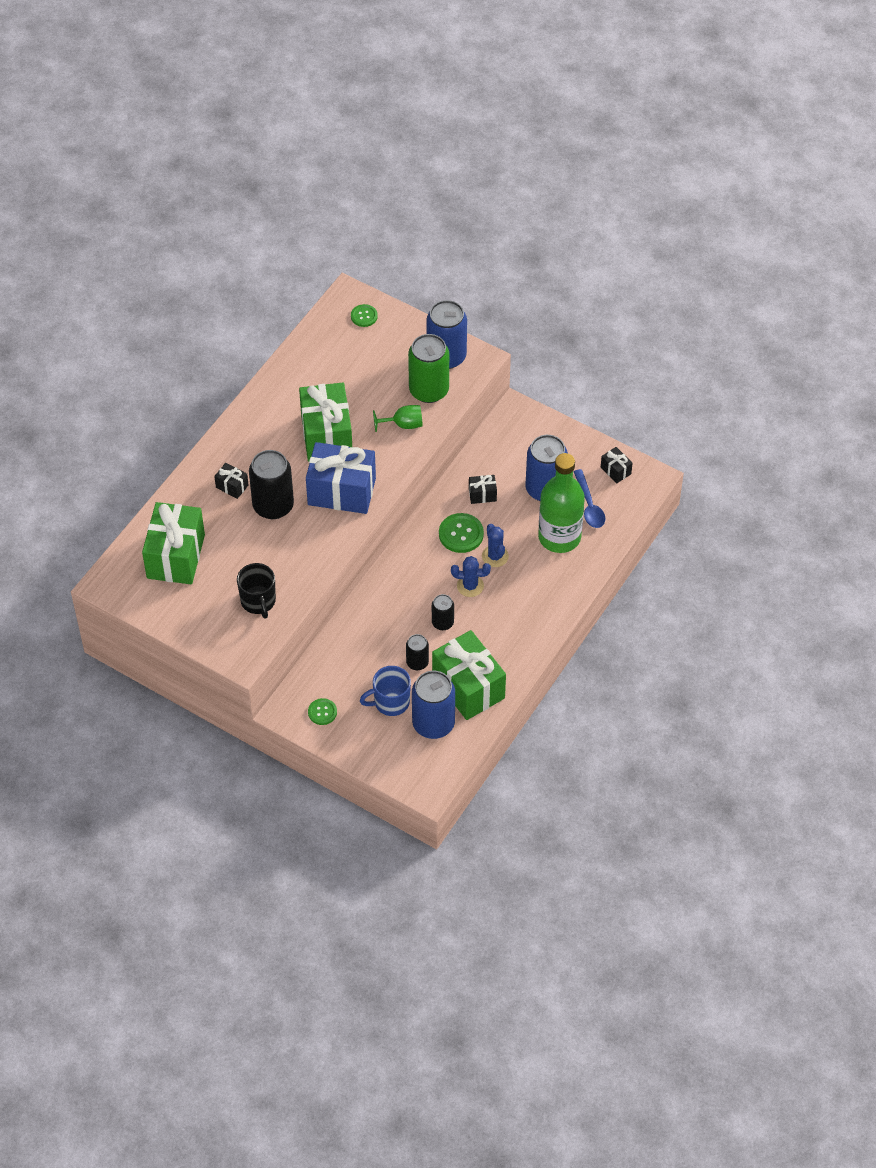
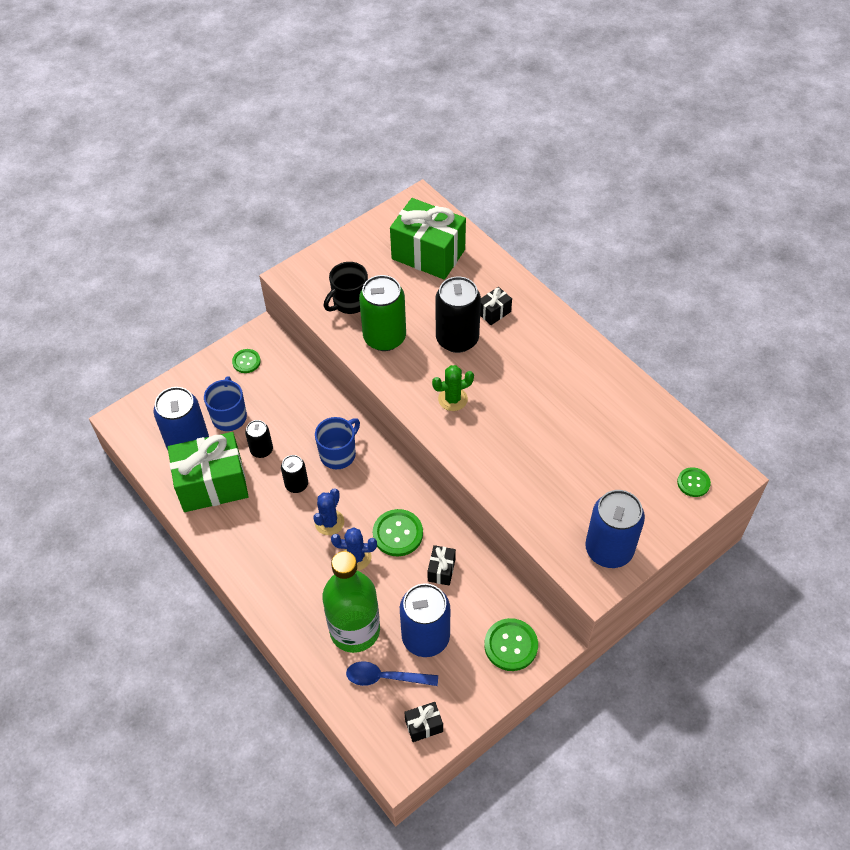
camera: 110 degrees right, 0 degrees up
(258, 601) = (349, 302): black mug -> black mug turned 45 degrees counterclockwise
(326, 436) = (531, 404): green gift -> none
(341, 491) = (452, 399): blue gift -> green cactus
(398, 601) = (338, 454): none -> blue mug
(403, 424) = (522, 478): green goblet -> none
(429, 390) = (563, 517): green can -> green can (384, 337)
(528, 434) = (511, 645): none -> green button

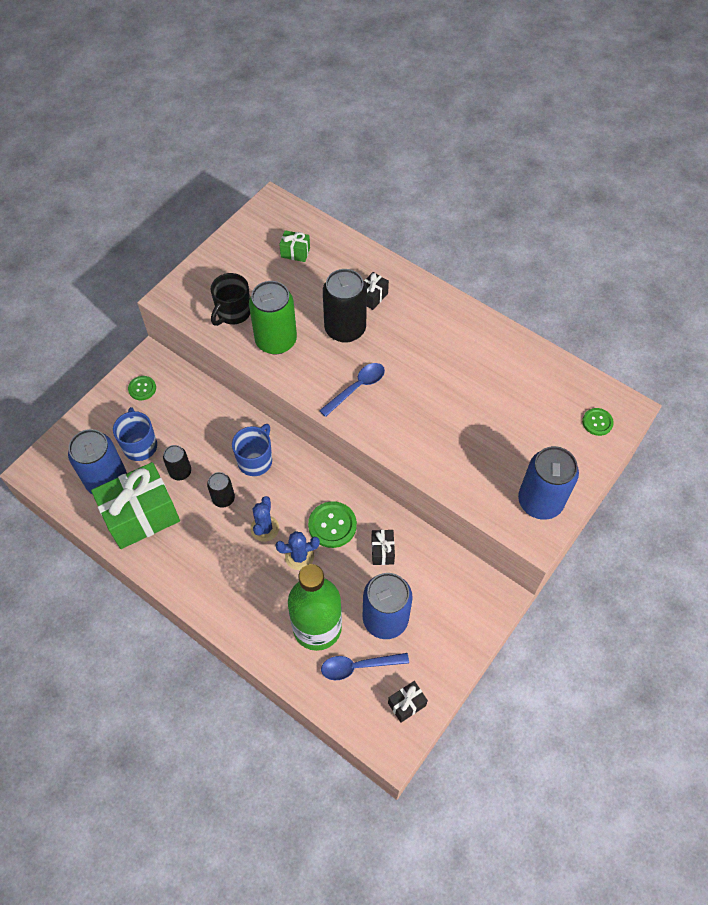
camera: 15 degrees left, 5 degrees up
(428, 254) = (295, 252): green gift -> green gift, size x0.44
(452, 399) = (357, 388): green cactus -> blue spoon
(511, 645) = (465, 608): green button -> none

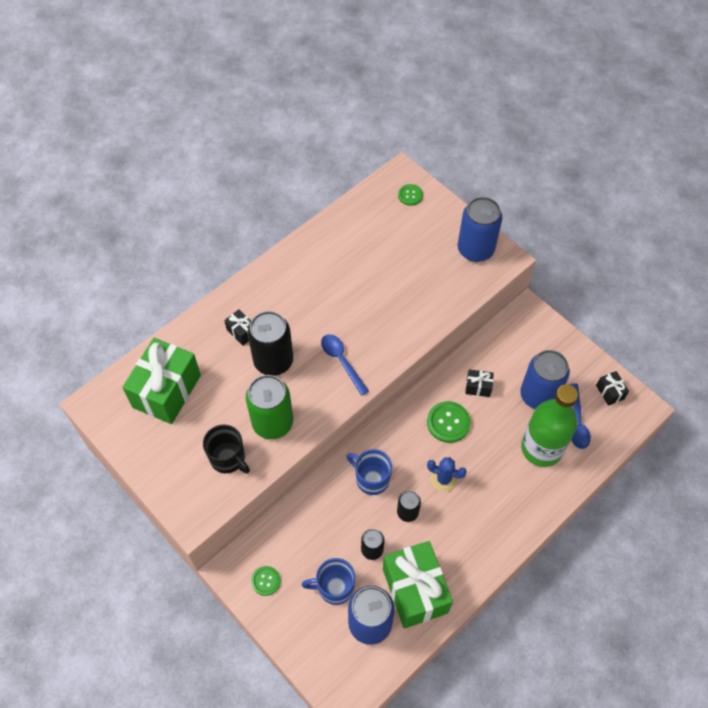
camera: 80 degrees left, 0 degrees up
(295, 252) = (167, 391): green gift -> green gift, size x2.29
(299, 556) = (475, 453): blue cactus -> none

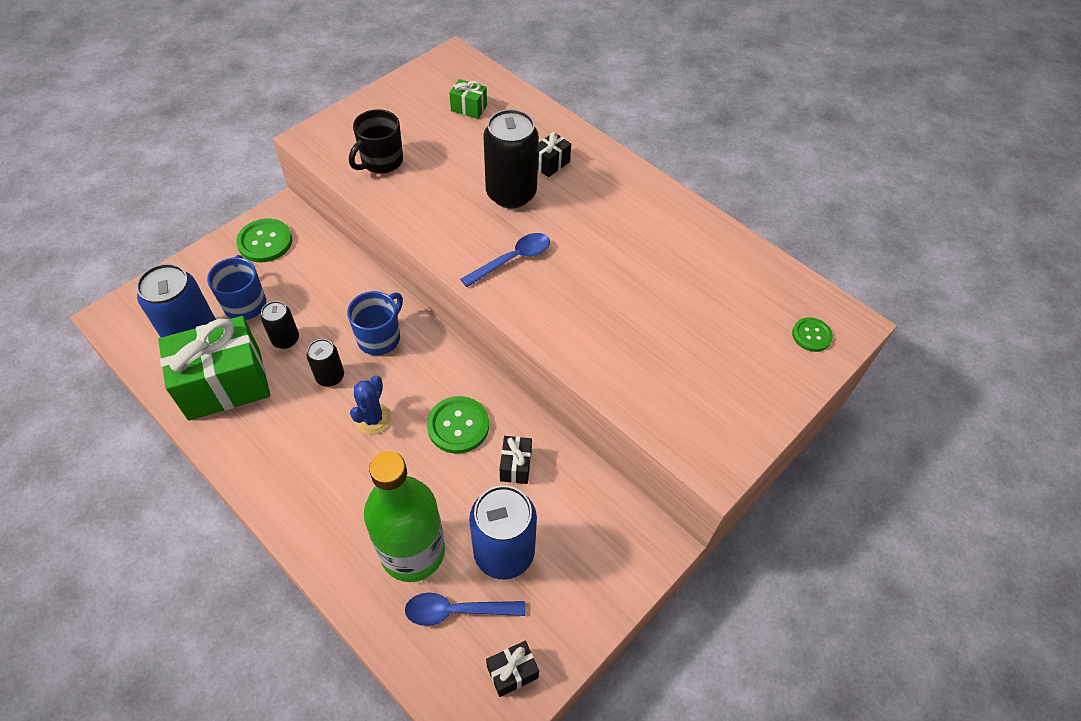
camera: 85 degrees right, 5 degrees down
(167, 391) = (469, 108): green gift -> green gift, size x0.44
(266, 581) = (265, 242): green button -> green button, size x1.62
(272, 422) = (425, 197): green can -> none
(475, 249) = (726, 422): blue can -> none

